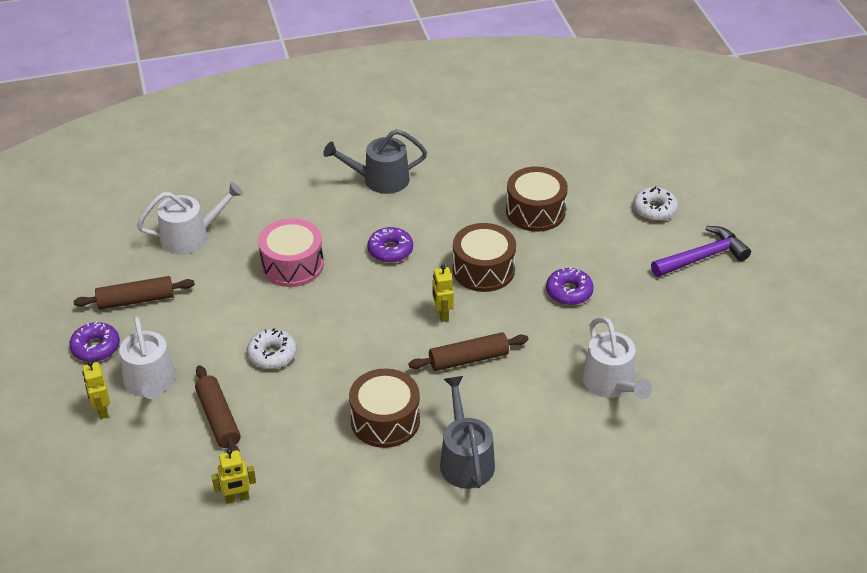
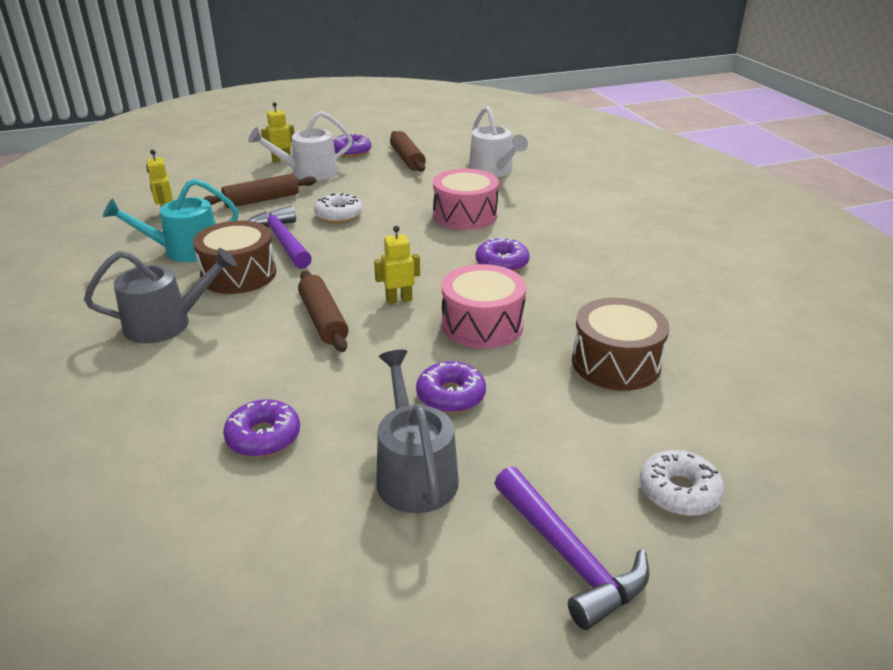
camera: 85 degrees right, 10 degrees down
(322, 394) = (282, 241): none -> purple hammer
(329, 467) = (185, 250): none -> turquoise watering can
(380, 180) = (623, 251): grey watering can -> grey watering can (414, 473)
(483, 270) = (482, 324): brown drum -> pink drum
(611, 383) = (263, 437): white watering can -> purple donut

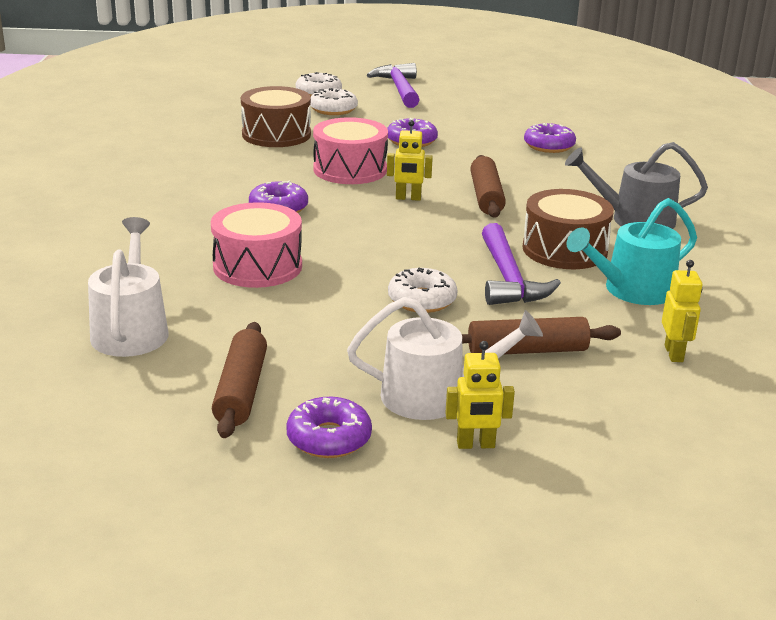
camera: 160 degrees left, 5 degrees down
(185, 250) = (632, 290): turquoise watering can -> turquoise watering can turned 150 degrees clockwise
(414, 473) = (459, 119): grey watering can -> none
(609, 444) = (333, 109): none -> white donut

